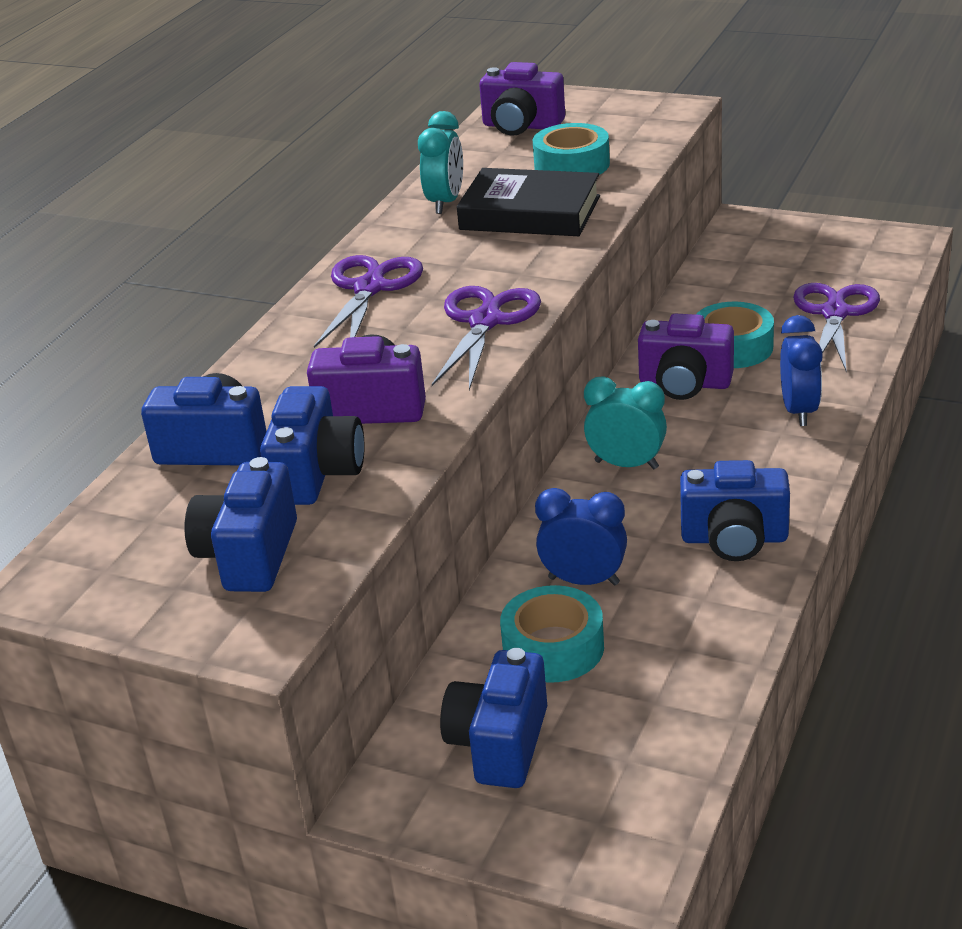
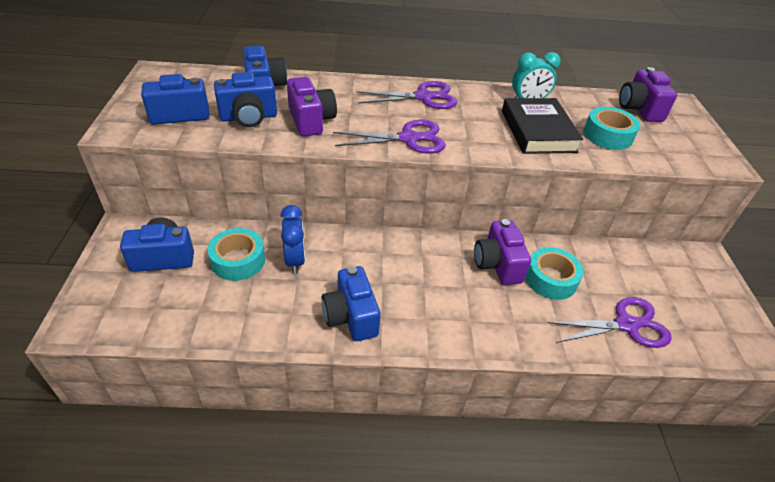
camera: 60 degrees right, 10 degrees up
(626, 465) = (404, 256): turquoise clock -> none
(799, 411) = (497, 325): blue clock -> none

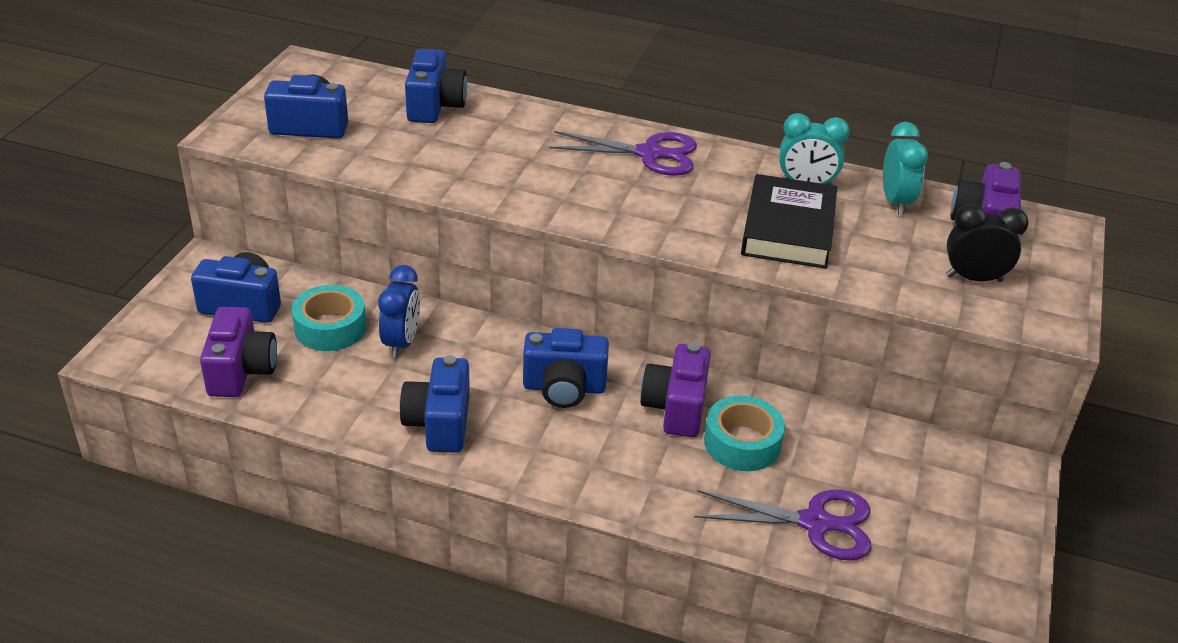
camera: 20 degrees right, 5 degrees down
(248, 117) = (393, 144): blue camera -> blue camera (564, 388)
(311, 121) = (472, 161): purple camera -> purple camera (241, 371)
(408, 138) = (590, 207): purple scissors -> none
(583, 103) = (895, 202): none -> turquoise clock
(607, 135) = (894, 254): turquoise tape -> none
(661, 142) = (974, 278): none -> black clock

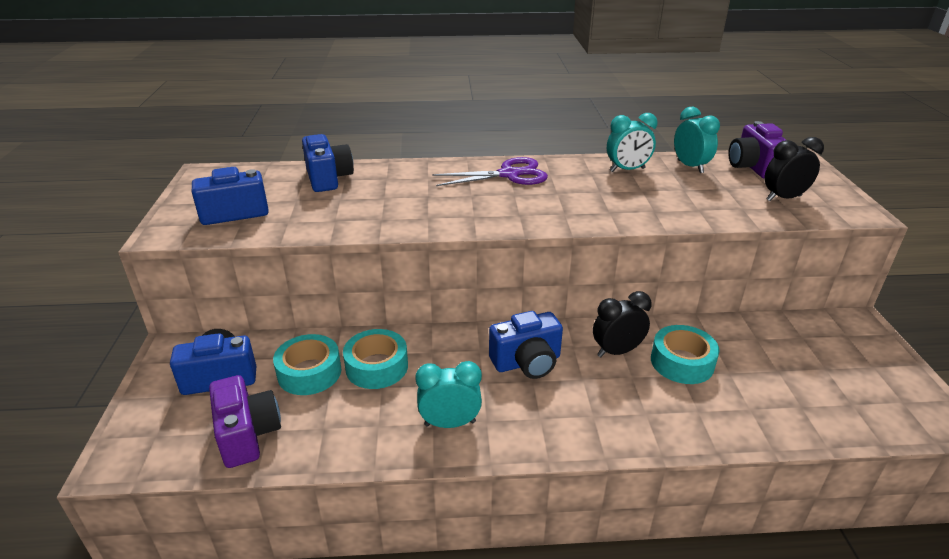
camera: 20 degrees left, 5 degrees down
(401, 343) = (377, 367): blue clock -> turquoise tape
(439, 423) = (450, 423): blue camera -> turquoise clock
(675, 408) = (617, 351): purple camera -> black clock
(788, 229) = (643, 198): black book -> none
(815, 523) = (779, 405): purple scissors -> none

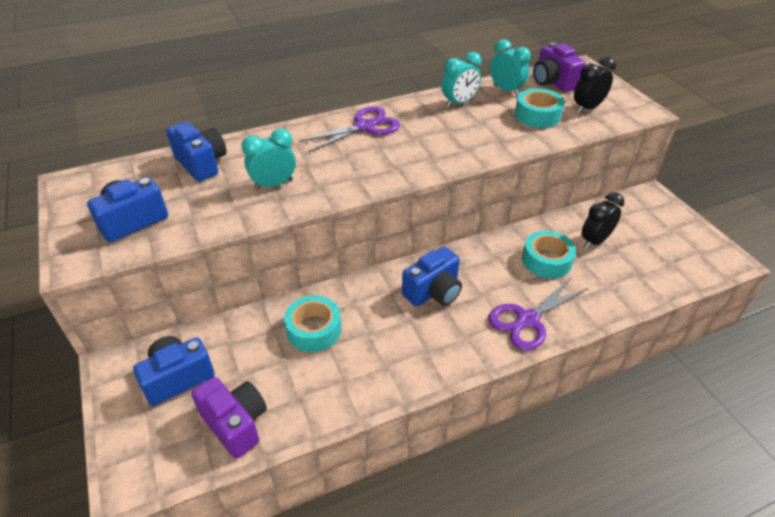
camera: 20 degrees left, 10 degrees up
(309, 372) = (258, 351): turquoise tape -> turquoise tape (537, 115)
(450, 423) = (399, 362): turquoise clock -> turquoise clock (274, 184)
(617, 351) = (496, 264): black clock -> black clock (595, 241)
(626, 420) = (528, 320): none -> purple scissors

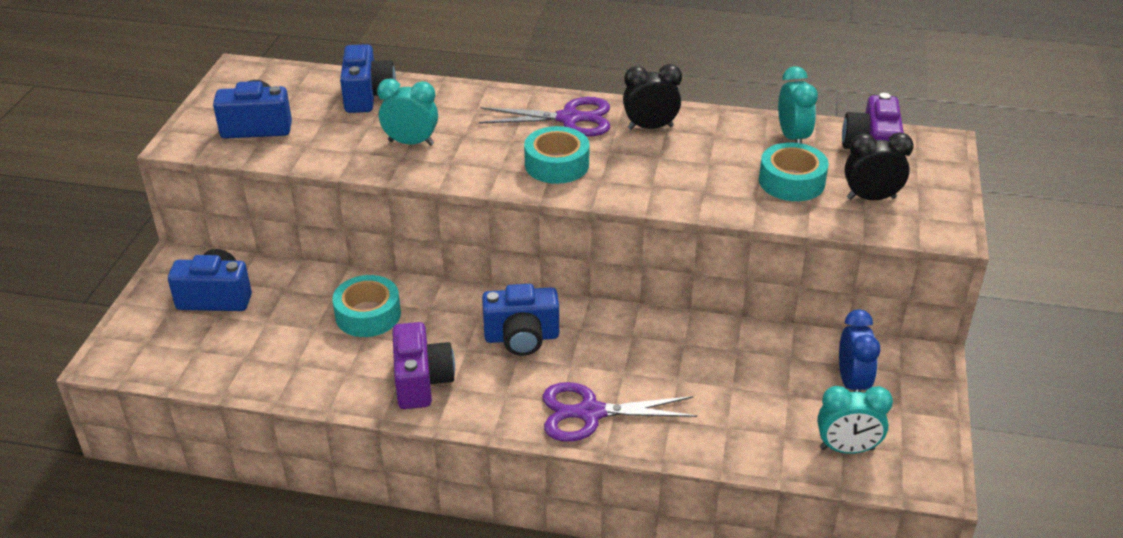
camera: 35 degrees right, 5 degrees down
(236, 423) = (226, 358): purple camera -> purple camera (422, 381)
(459, 103) = (712, 131): turquoise clock -> turquoise clock (847, 449)
(546, 260) = (687, 367): turquoise tape -> turquoise tape (557, 164)
(595, 241) = (775, 375): black clock -> black clock (650, 127)
(634, 226) = (852, 383): none -> blue clock

